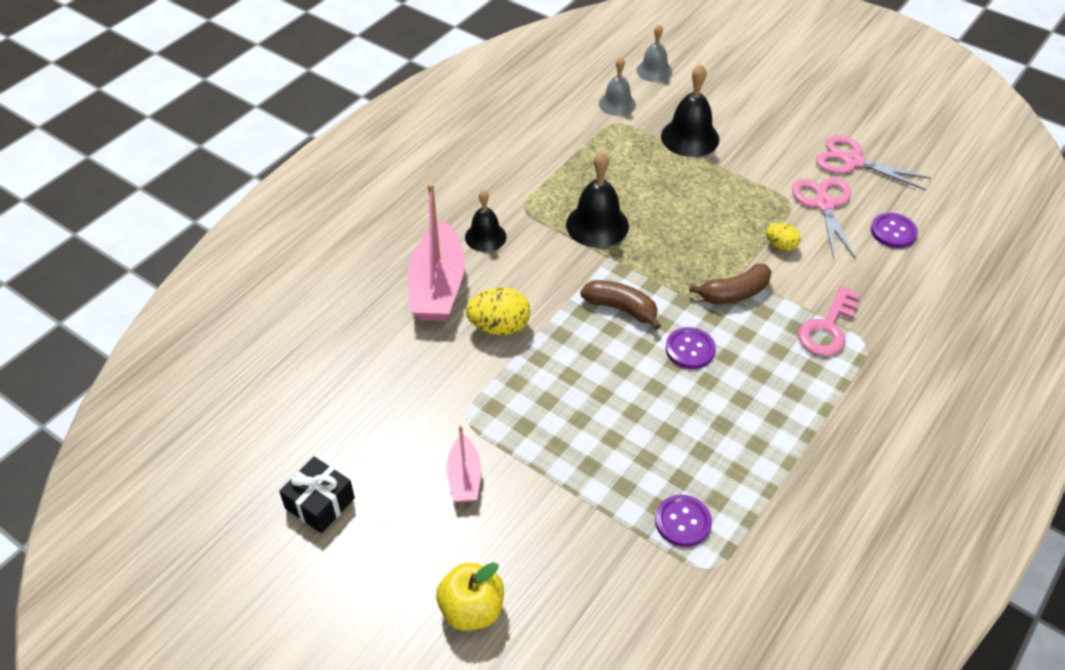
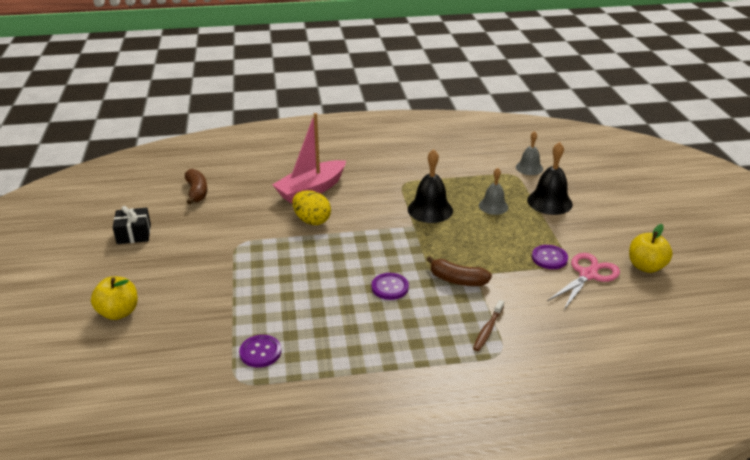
camera: 45 degrees right, 15 degrees down
(464, 477) = (199, 264): pink boat -> none
(485, 237) = (365, 184): black bell -> none
(621, 309) = (383, 249): brown banana -> brown banana (197, 192)
(654, 71) = (577, 164): grey bell -> grey bell (493, 206)
(781, 245) = (524, 277): yellow egg -> none
(827, 328) = (488, 330): pink key -> brown toothbrush
(853, 161) = (646, 266): pink scissors -> yellow apple
(893, 232) = (616, 314): purple button -> purple button (549, 258)

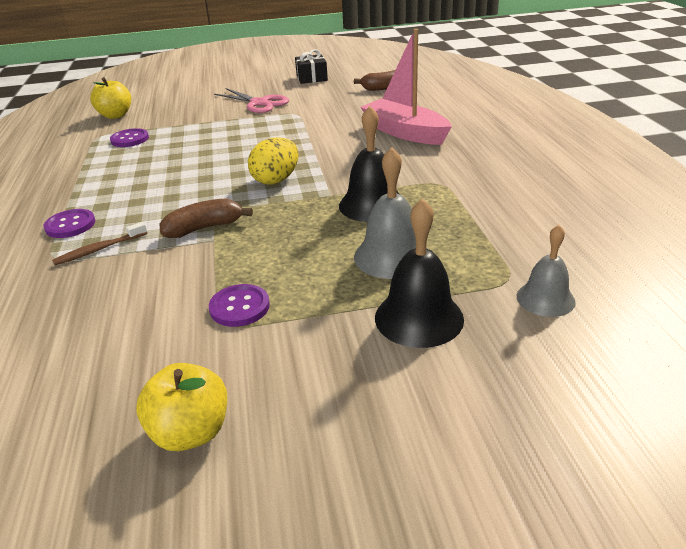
camera: 90 degrees right, 0 degrees up
(118, 312) = (204, 90): yellow apple -> yellow apple (115, 115)
(312, 220) = (338, 139): yellow egg -> yellow egg (276, 180)
(390, 287) = (202, 187): purple button -> purple button (70, 225)
(457, 280) = (204, 228): brown banana -> brown banana turned 45 degrees clockwise
(488, 330) = (99, 249): brown toothbrush -> brown toothbrush turned 60 degrees counterclockwise
(493, 206) = (392, 256): grey bell -> grey bell, size x1.53
(588, 275) = (184, 347): pink scissors -> pink scissors (259, 103)

